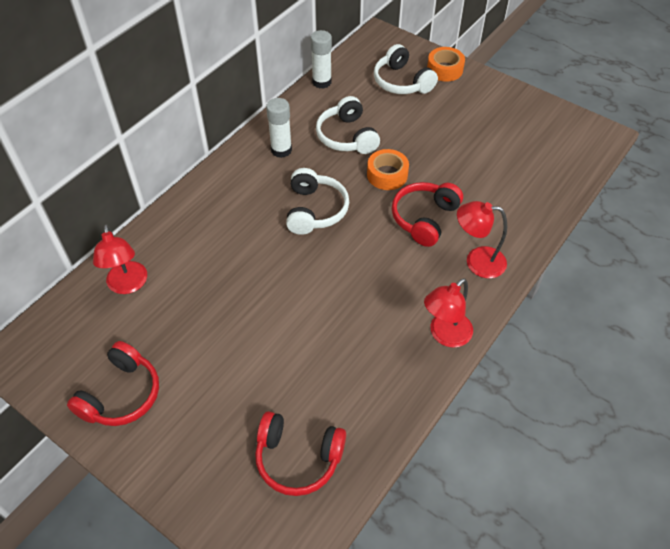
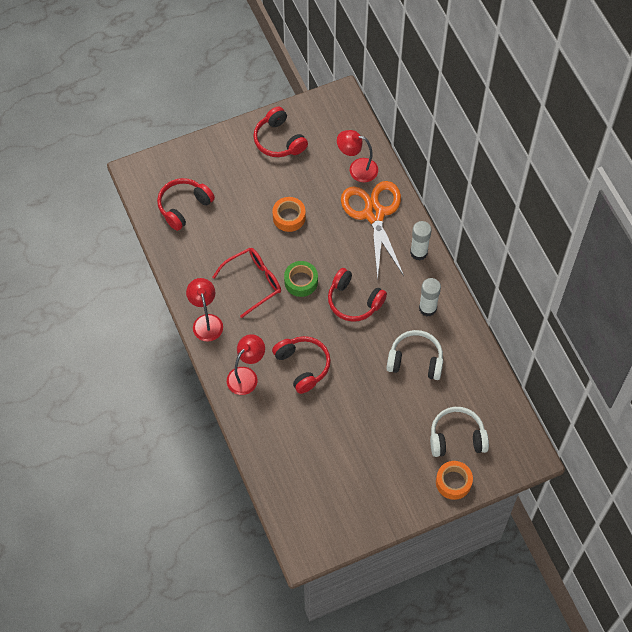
camera: 120 degrees right, 10 degrees up
(187, 240) = (374, 214): none -> orange scissors
(315, 210) = (354, 301): white headphones -> red headphones
(321, 82) = (492, 376): white glue stick -> white glue stick (418, 252)
(324, 268) = (301, 281): none -> green tape
(358, 314) = (253, 282): none -> red glasses
(387, 175) = (359, 366): orange tape -> orange tape (289, 217)

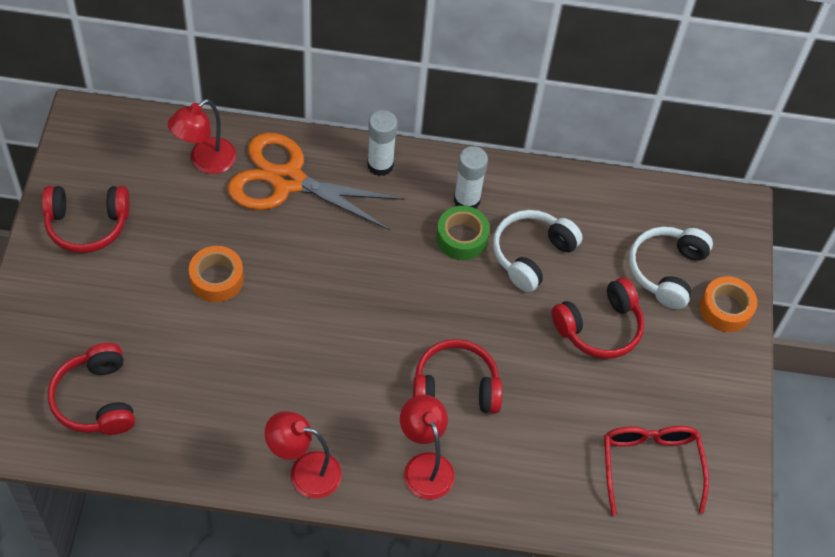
camera: 65 degrees left, 5 degrees down
(253, 282) = (285, 378): red glasses -> red glasses (650, 466)
(301, 281) = (326, 319): green tape -> green tape (462, 238)
(354, 301) = (399, 275): red headphones -> red headphones (599, 328)

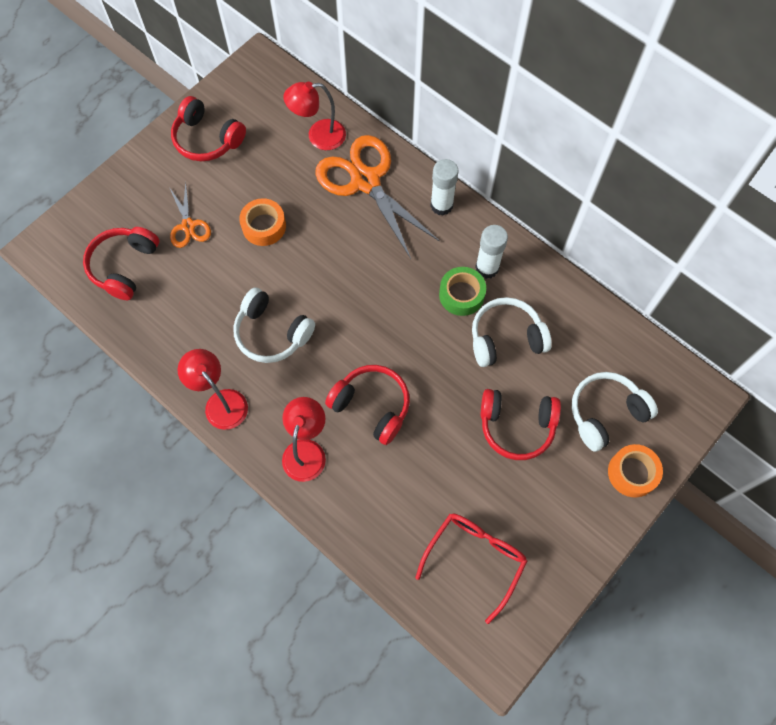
camera: 40 degrees right, 10 degrees up
(135, 321) = (188, 226): none -> orange scissors
(305, 377) = (272, 333): none -> white headphones

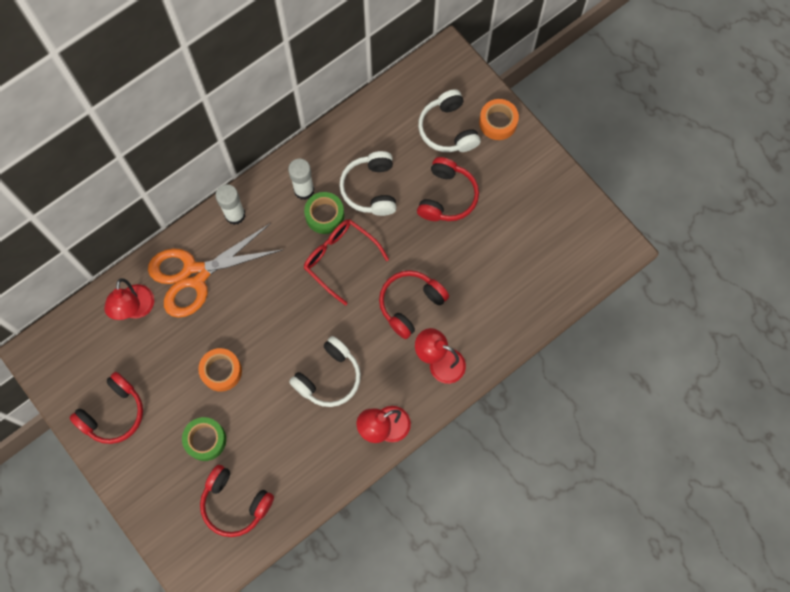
camera: 80 degrees left, 5 degrees up
(188, 226) = (205, 440): orange scissors -> green tape
(475, 559) = (546, 249): red glasses -> red glasses (340, 259)

